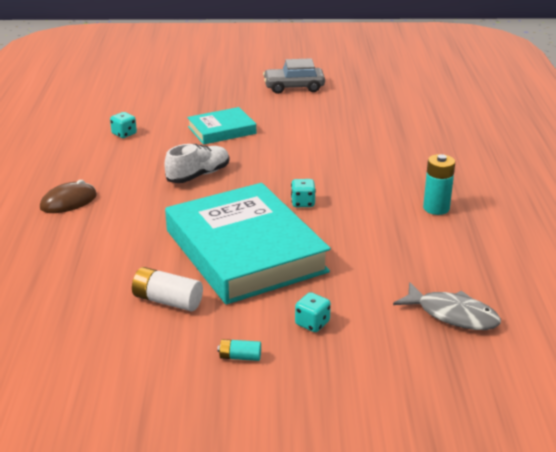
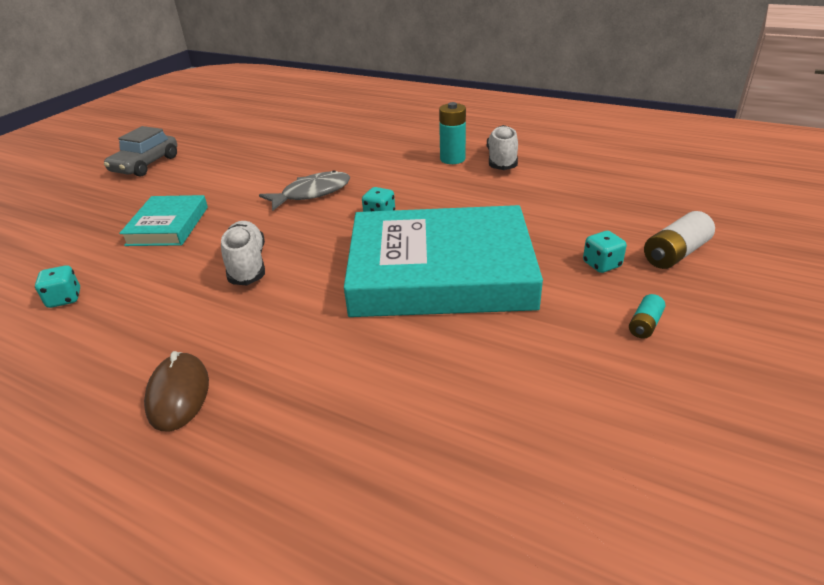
camera: 60 degrees left, 5 degrees up
(167, 301) = (506, 353): white battery -> white battery (675, 254)
(452, 315) = (620, 194): grey fish -> grey fish (312, 193)
(461, 234) = (502, 160): none -> white shoe

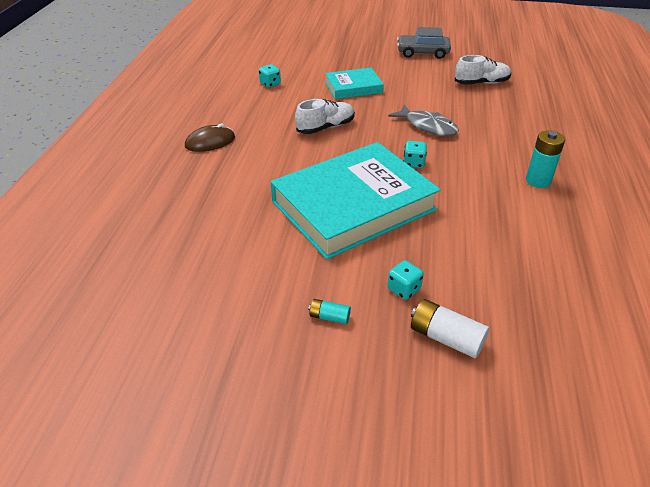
camera: 70 degrees right, 5 degrees up
(440, 272) = (353, 205): turquoise book -> turquoise book turned 75 degrees clockwise
(502, 160) = (560, 210): white shoe -> white shoe (481, 83)

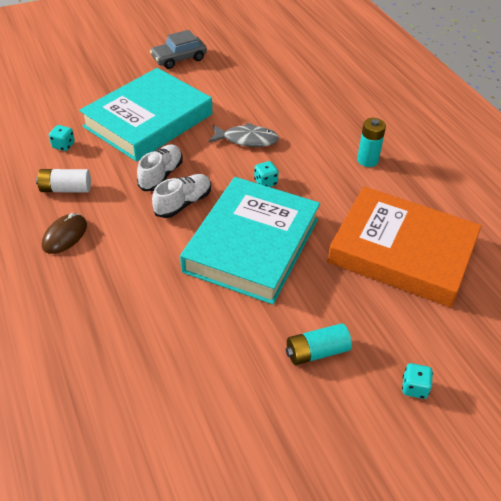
camera: 35 degrees left, 5 degrees up
(329, 317) = (317, 352): turquoise battery -> turquoise battery, size x1.76
(353, 87) = (148, 120): turquoise book -> turquoise book, size x2.01
(404, 289) = (349, 301): turquoise dice -> turquoise dice (414, 388)
(446, 338) = (406, 325): white battery -> white battery (66, 189)
(481, 83) = (255, 77): white shoe -> white shoe (183, 203)
(503, 272) = (402, 252): none -> orange book

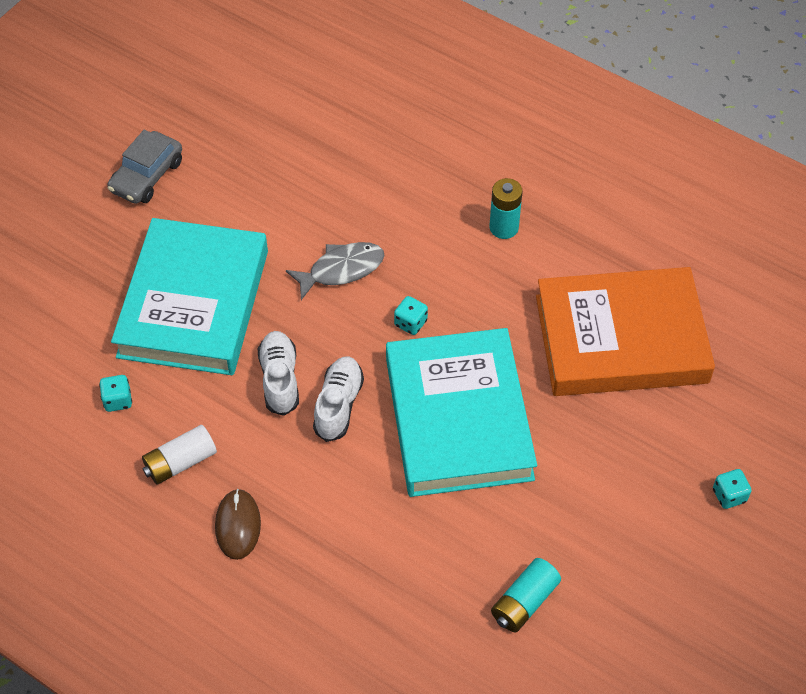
camera: 30 degrees left, 10 degrees up
(317, 352) = (615, 510): turquoise battery -> turquoise battery (524, 602)

